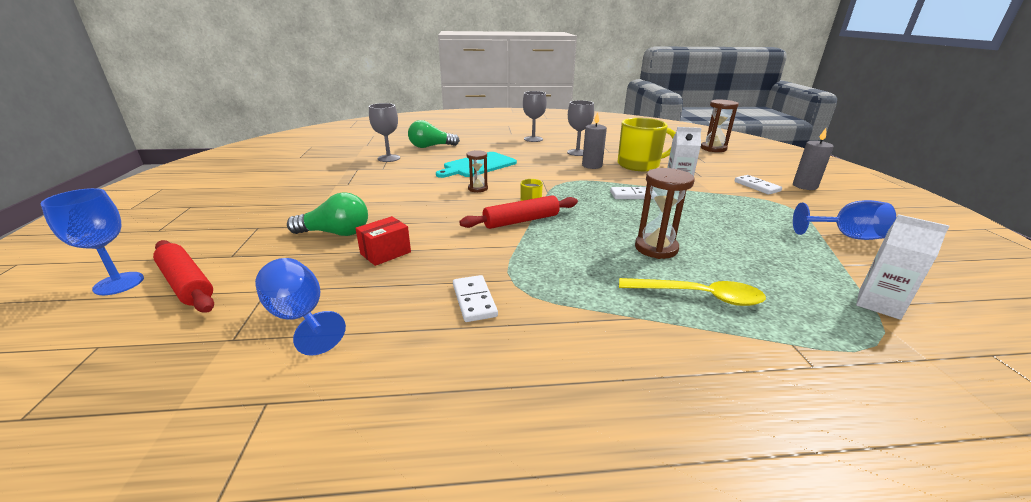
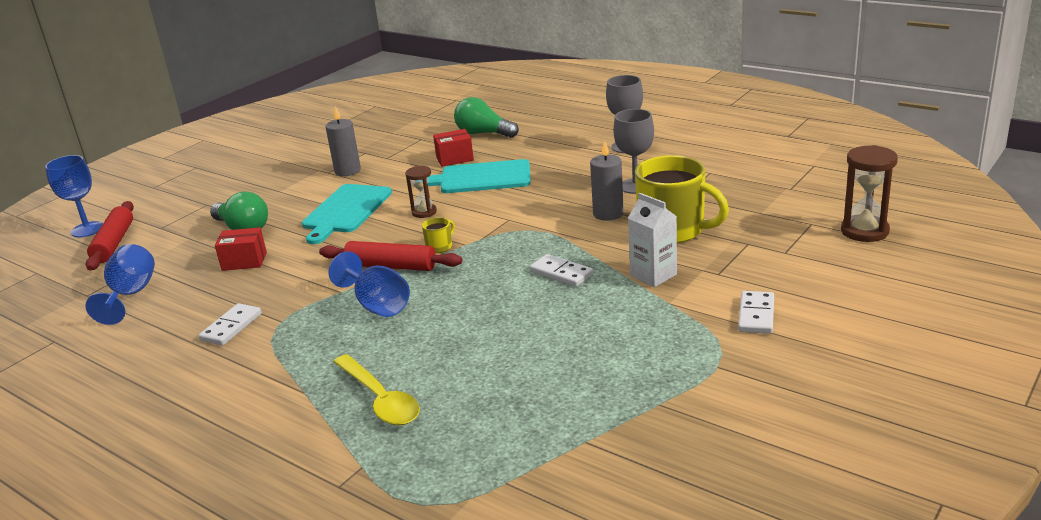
camera: 45 degrees right, 0 degrees up
(389, 158) = (414, 143): grey goblet -> none
(413, 201) = (346, 211): none -> turquoise cutting board
(437, 160) = (454, 159): none -> red box
(656, 248) = (445, 342): brown hourglass -> none
(804, 186) = (835, 339): grey candle -> grey candle (347, 171)
(846, 236) = (684, 419): blue goblet -> blue goblet (377, 305)
(879, 304) = (514, 485): white carton -> none

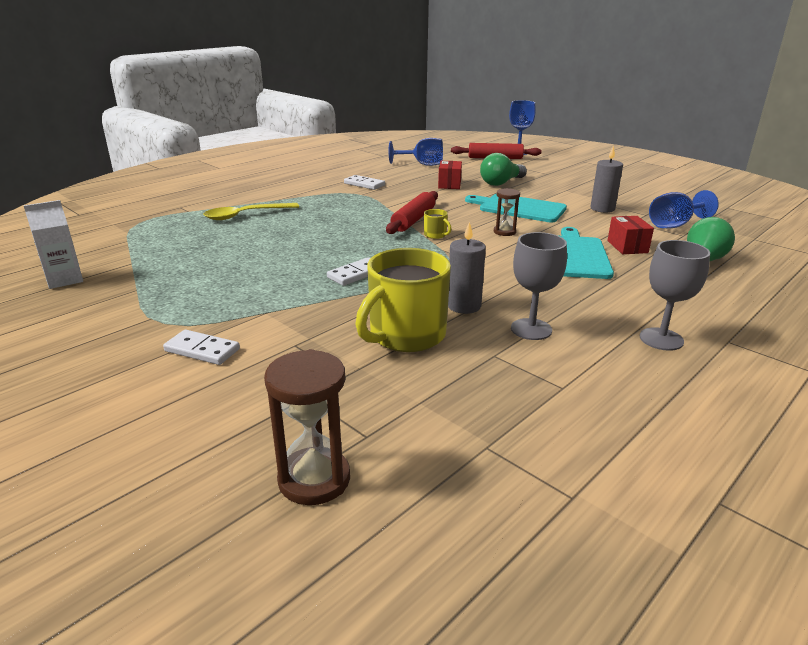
camera: 95 degrees right, 0 degrees up
(377, 305) = (358, 216): blue goblet -> blue goblet (674, 225)
(653, 275) = (319, 312): white carton -> white carton (64, 280)

